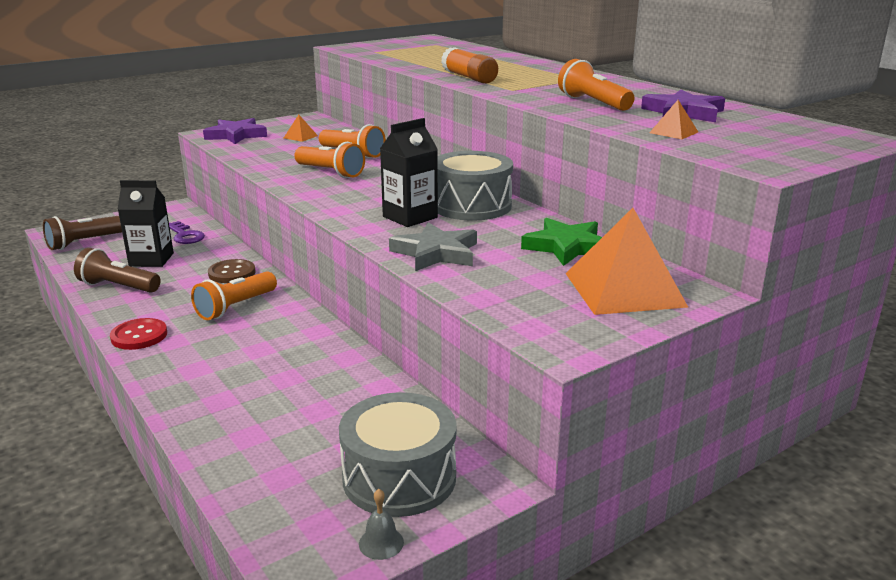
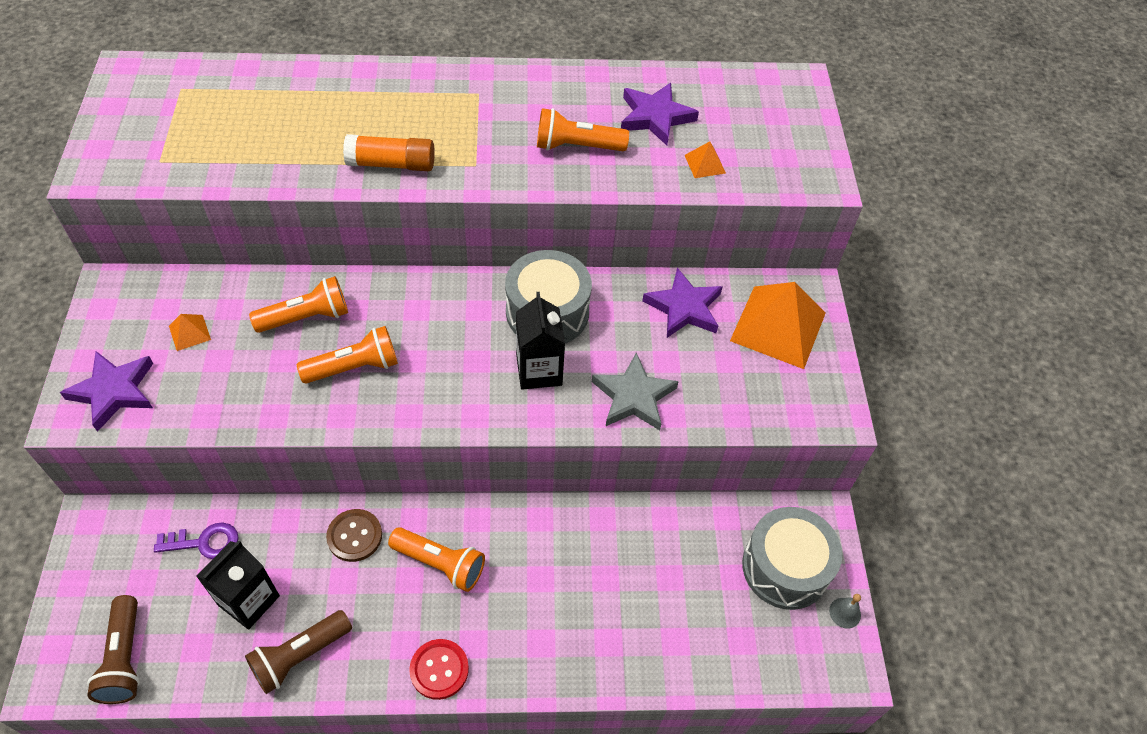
camera: 60 degrees left, 30 degrees up
(235, 307) = (440, 564): orange flashlight -> orange flashlight turned 45 degrees counterclockwise
(567, 247) = (684, 308): green star -> purple star

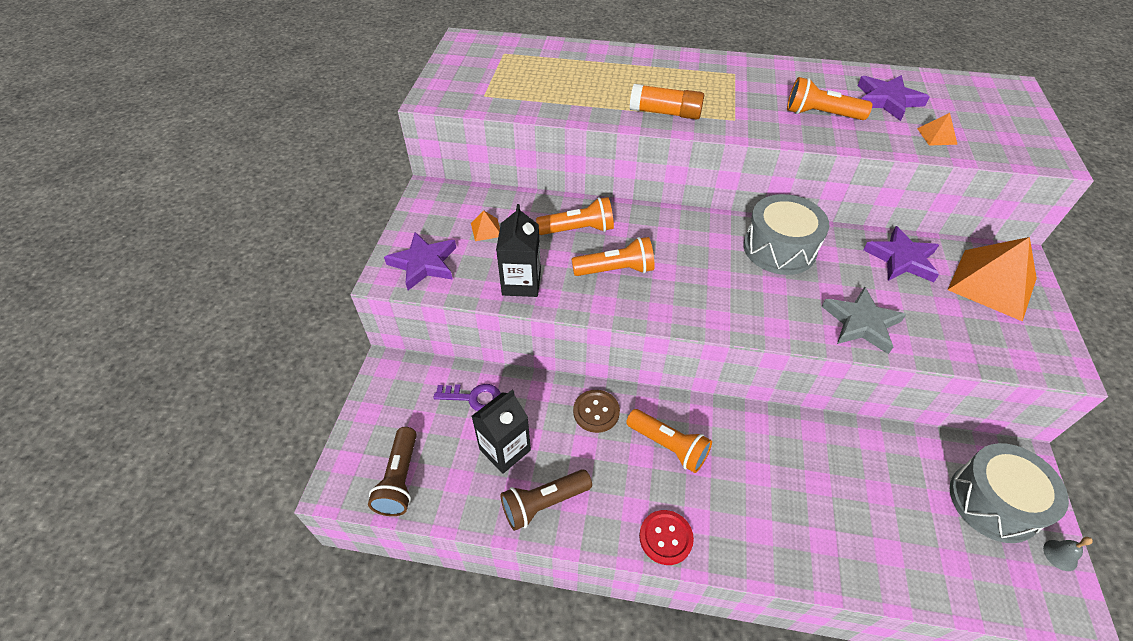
camera: 15 degrees right, 5 degrees down
(539, 370) = (774, 292): black carton -> black carton (521, 283)

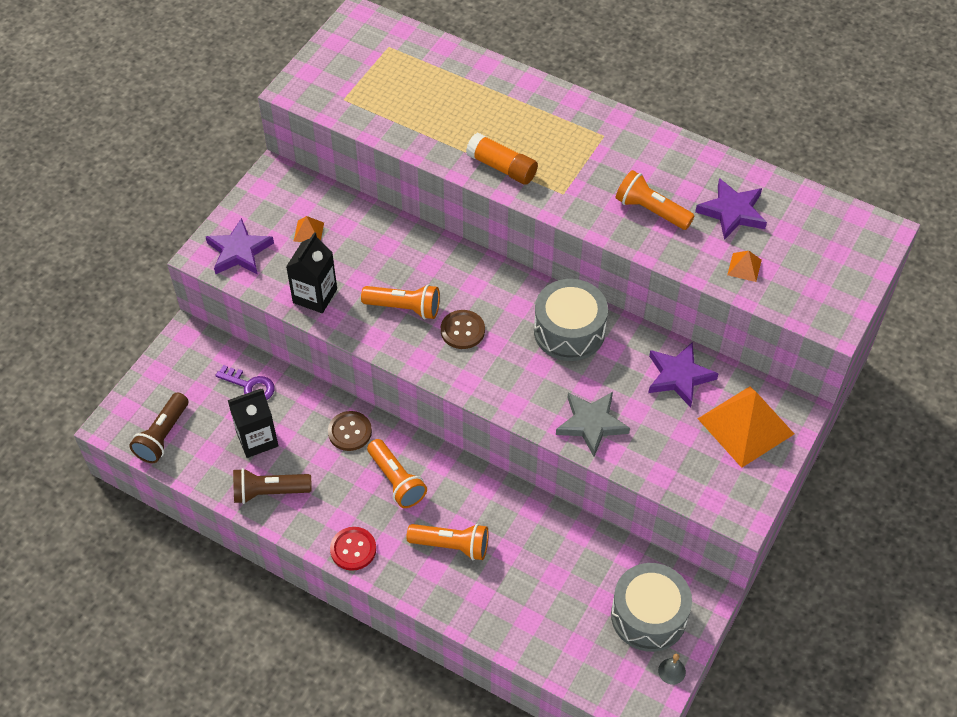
camera: 20 degrees right, 5 degrees up
(578, 229) = (392, 256): orange flashlight -> orange flashlight (451, 545)
(683, 274) = (462, 330): none -> brown button

